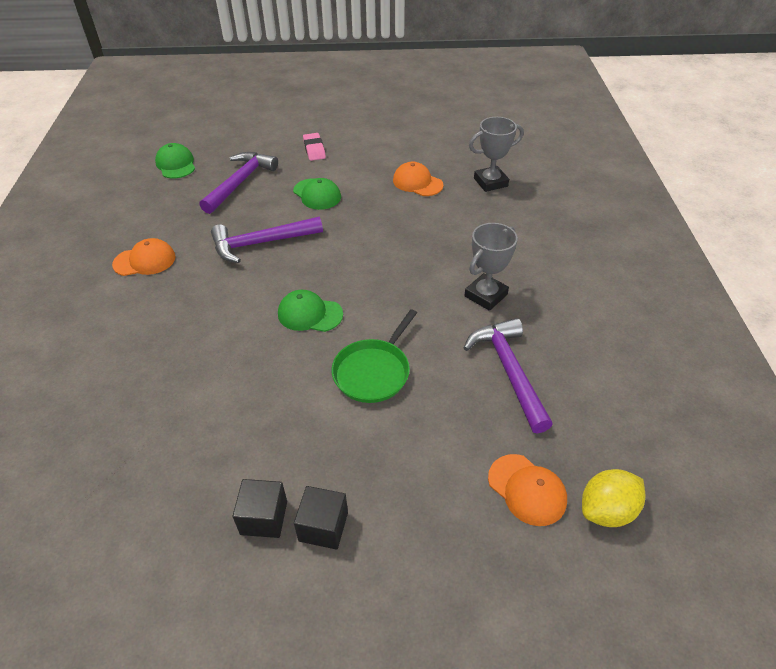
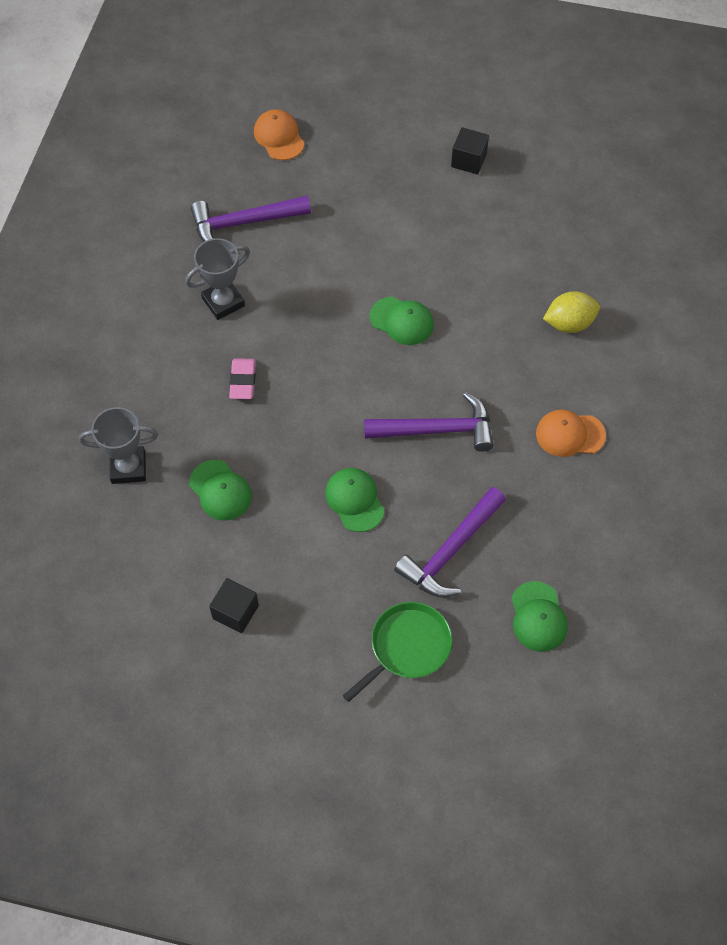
camera: 165 degrees left, 15 degrees up
(314, 149) = (336, 602): pink eraser -> pink eraser (243, 381)
(323, 526) = (428, 146): black cube -> black cube (235, 612)
(373, 371) = (359, 249): green pan -> green pan (407, 647)
(417, 183) = (220, 490): orange cap -> green cap
(509, 371) = (243, 223): purple hammer -> purple hammer turned 75 degrees clockwise
(606, 510) = (232, 114): yellow lemon -> yellow lemon (569, 323)

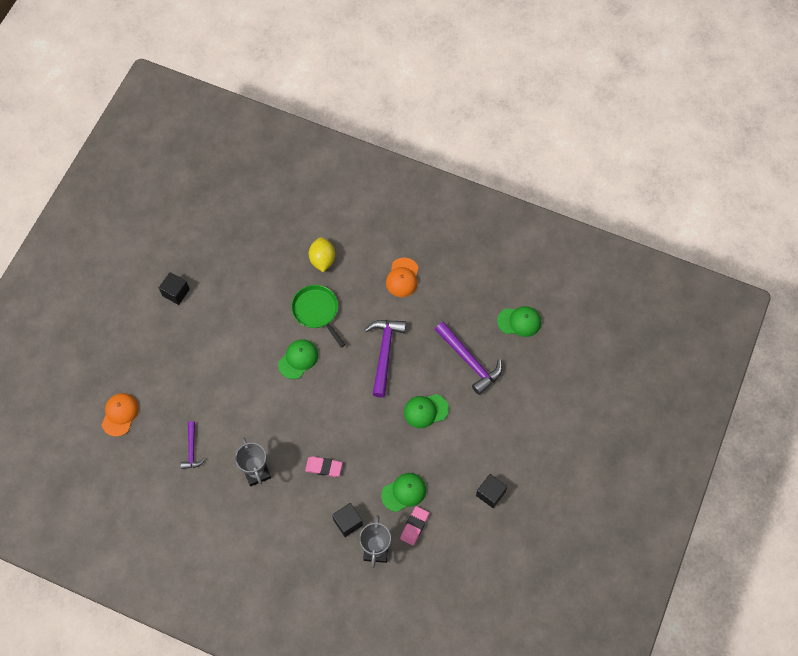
camera: 80 degrees left, 5 degrees up
(165, 425) = (348, 522): none -> black cube
(170, 512) = (414, 526): none -> pink eraser
(243, 223) = (192, 449): purple hammer -> purple hammer, size x0.57
(279, 137) = (120, 414): orange cap -> orange cap turned 120 degrees clockwise
(407, 647) = (528, 397): green pan -> green pan (317, 311)

